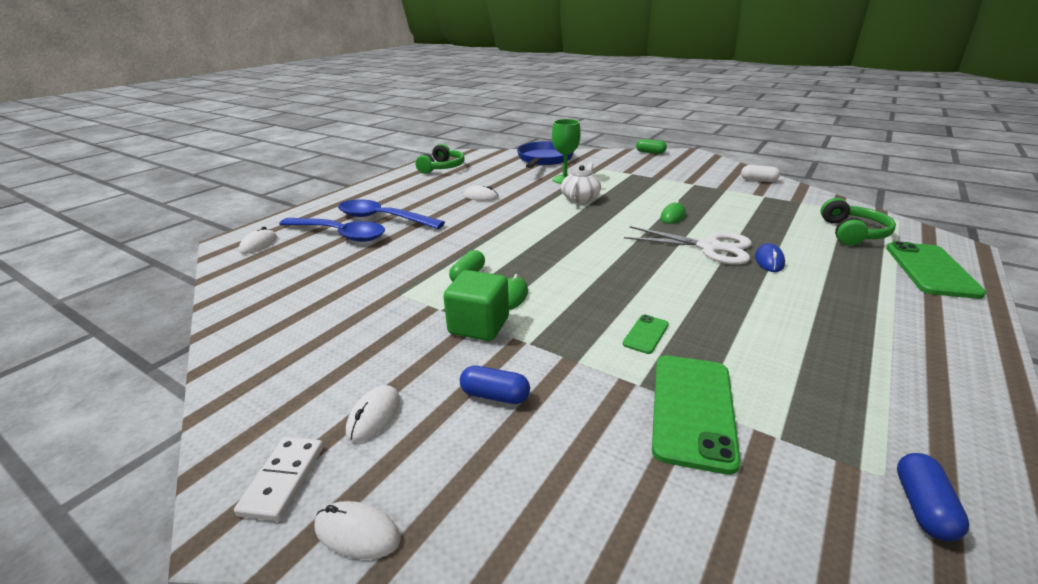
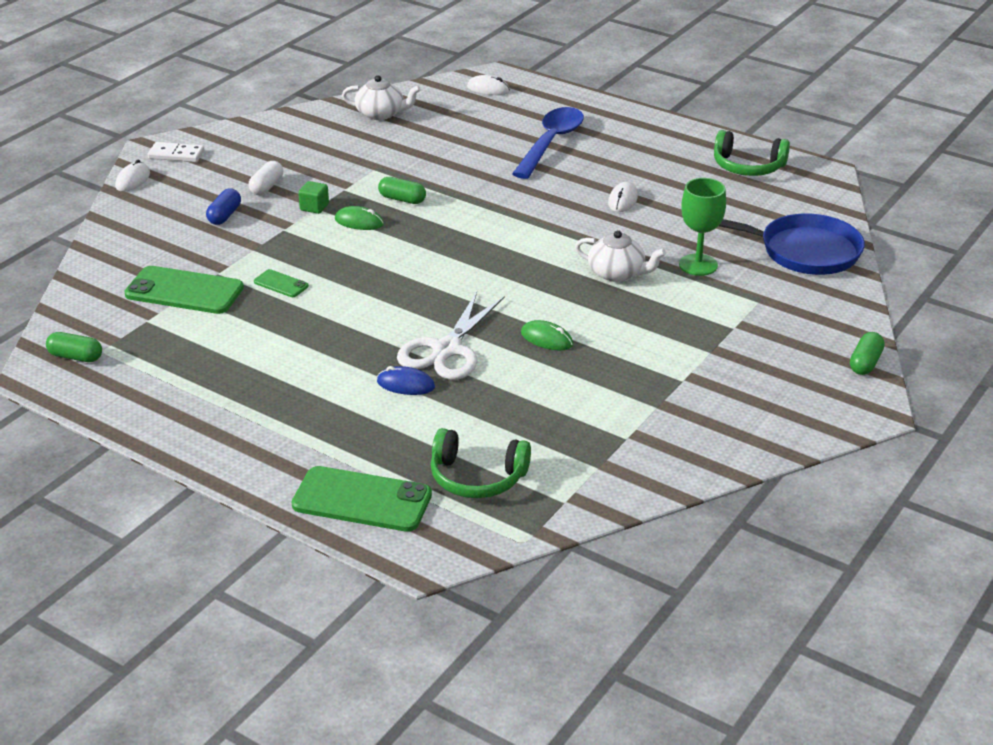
camera: 90 degrees right, 5 degrees up
(270, 297) = (381, 114): none -> white teapot
(340, 234) = (508, 125): blue spoon -> none
(374, 416) = (219, 175): white mouse -> none
(479, 325) = (314, 207): green cube -> green cube, size x0.54
(758, 180) = (705, 452): white capsule -> white capsule (266, 187)
(922, 507) = (75, 357): blue capsule -> green capsule

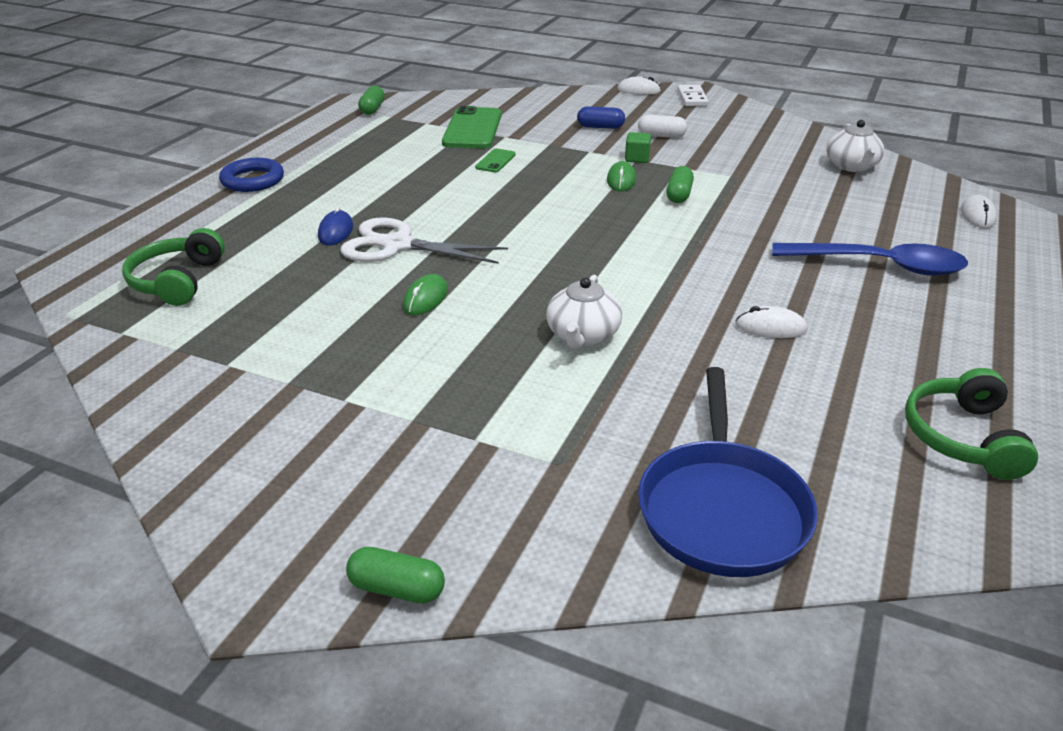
camera: 80 degrees right, 0 degrees up
(254, 442) = (253, 180): none -> blue ring
(362, 500) = (159, 231): green phone -> none
(698, 265) = (631, 399): green goblet -> none

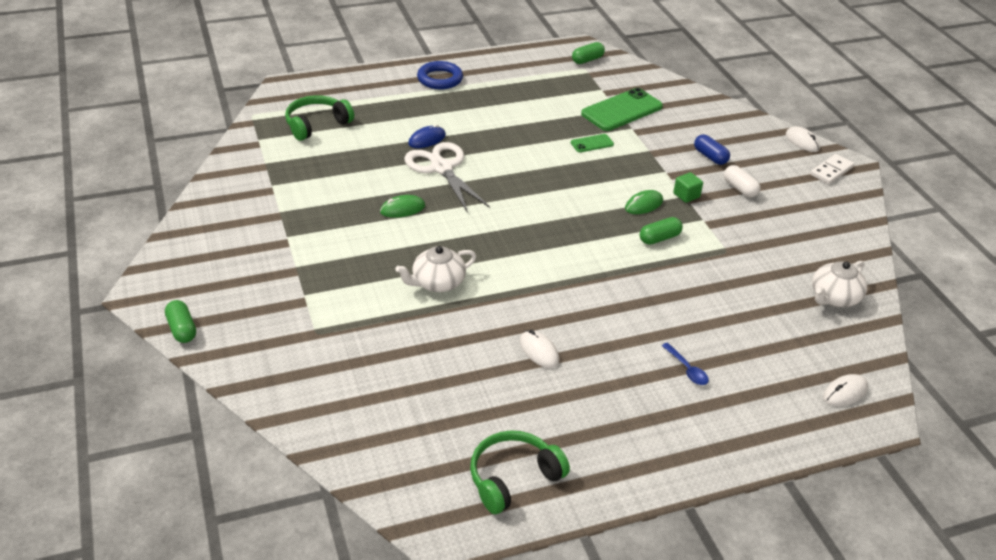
camera: 45 degrees right, 5 degrees up
(722, 508) = (340, 405): blue pan -> none
(879, 266) = (687, 369): blue spoon -> blue spoon, size x0.42

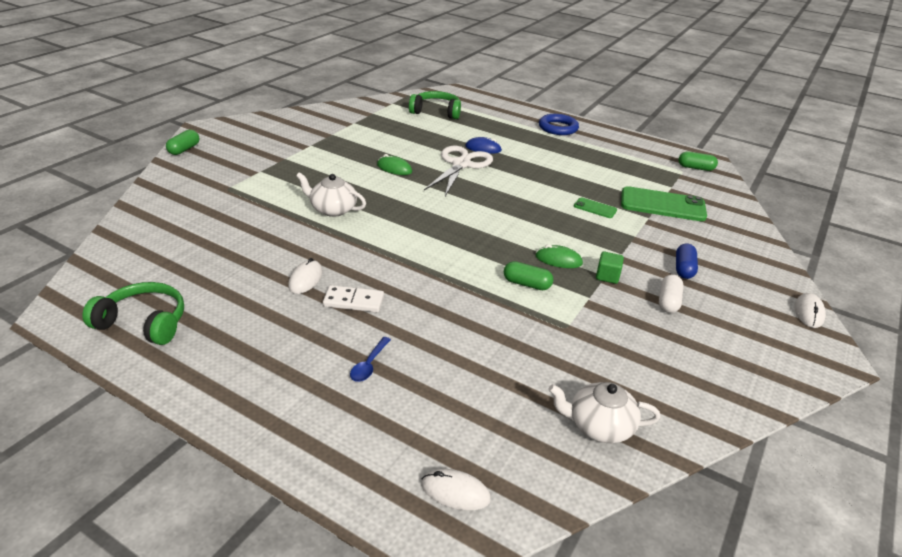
camera: 50 degrees right, 5 degrees down
(831, 171) = (799, 349): white domino -> white domino (353, 301)

